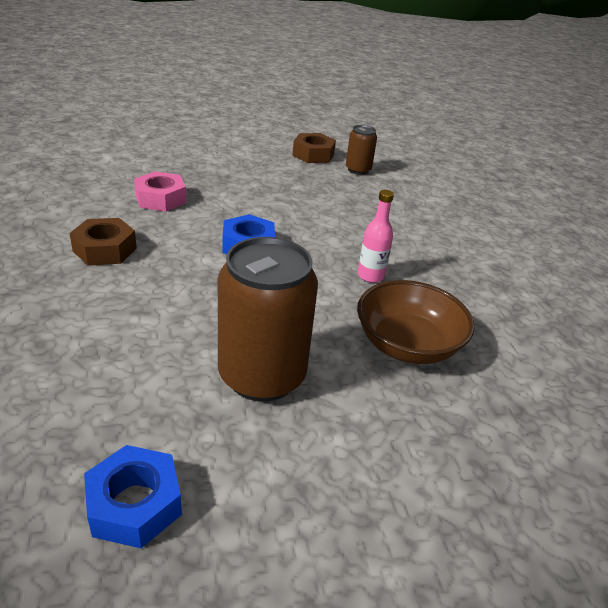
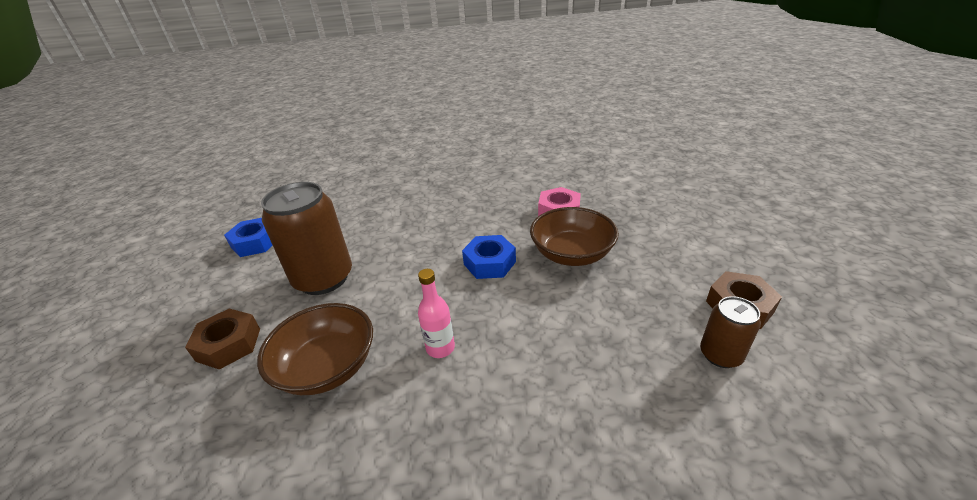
camera: 100 degrees right, 0 degrees up
(105, 249) = (476, 200): brown nut -> brown nut (229, 344)
(241, 202) = (571, 254): none -> brown bowl

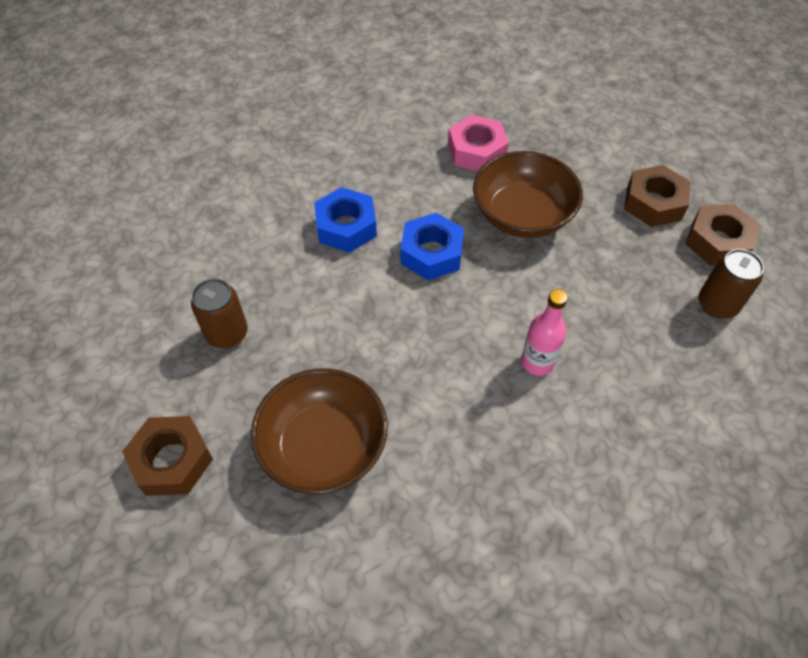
camera: 25 degrees left, 20 degrees up
(255, 243) = (72, 304): blue nut -> blue nut (346, 227)
(323, 278) = (227, 334): brown can -> brown can, size x0.52
(440, 348) = (439, 382): pink bottle -> pink bottle (537, 362)
(688, 267) = (653, 203): none -> brown nut

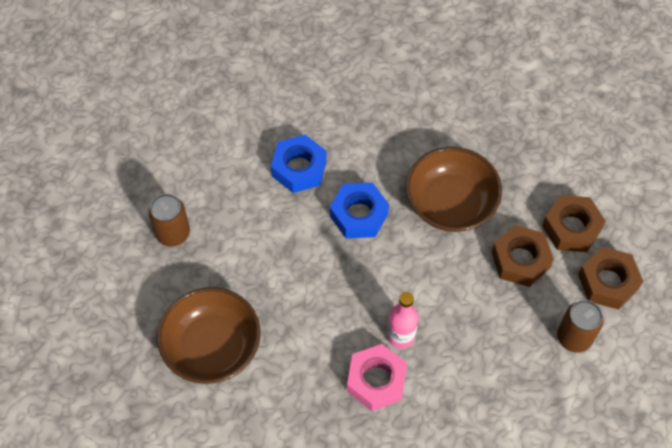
camera: 20 degrees right, 5 degrees up
(172, 460) = (102, 320): brown nut -> brown nut (520, 260)
(476, 151) = (440, 128): pink nut -> pink nut (376, 380)

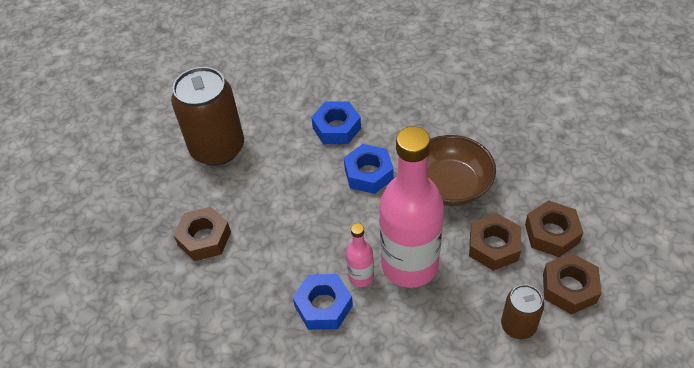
camera: 25 degrees right, 10 degrees down
(173, 233) = (217, 148): brown can -> brown can, size x1.94
(212, 347) = (204, 238): brown bowl -> brown nut
(376, 380) = (323, 306): pink nut -> blue nut
(445, 307) = (409, 265): none -> pink bottle

